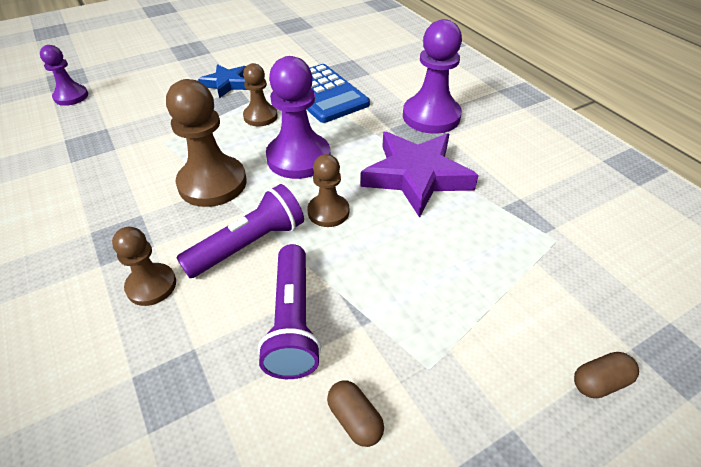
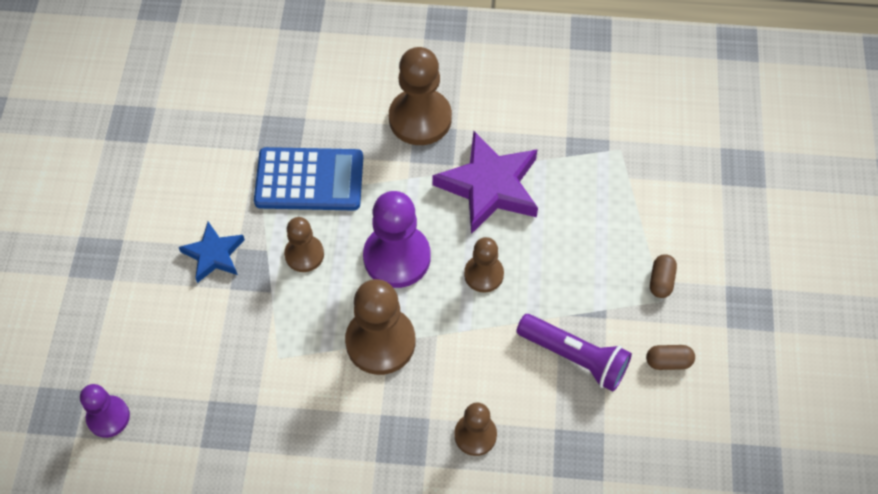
camera: 55 degrees left, 15 degrees up
(249, 244) = (479, 349): purple flashlight -> none
(431, 116) = (420, 119): purple pawn -> brown pawn
(599, 382) = (729, 220): brown capsule -> brown capsule (661, 281)

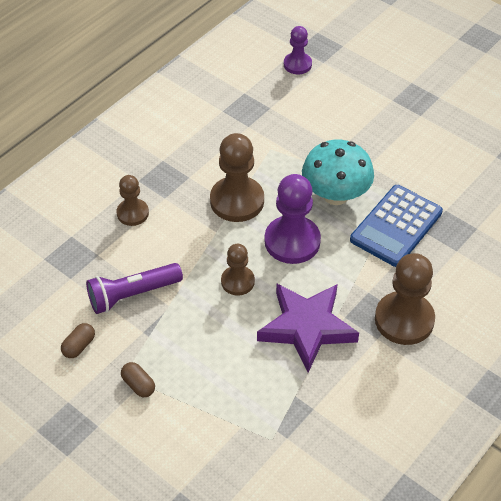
camera: 125 degrees right, 10 degrees down
(214, 254) = (373, 151): blue star -> none
(304, 254) = (335, 195): brown pawn -> turquoise mushroom

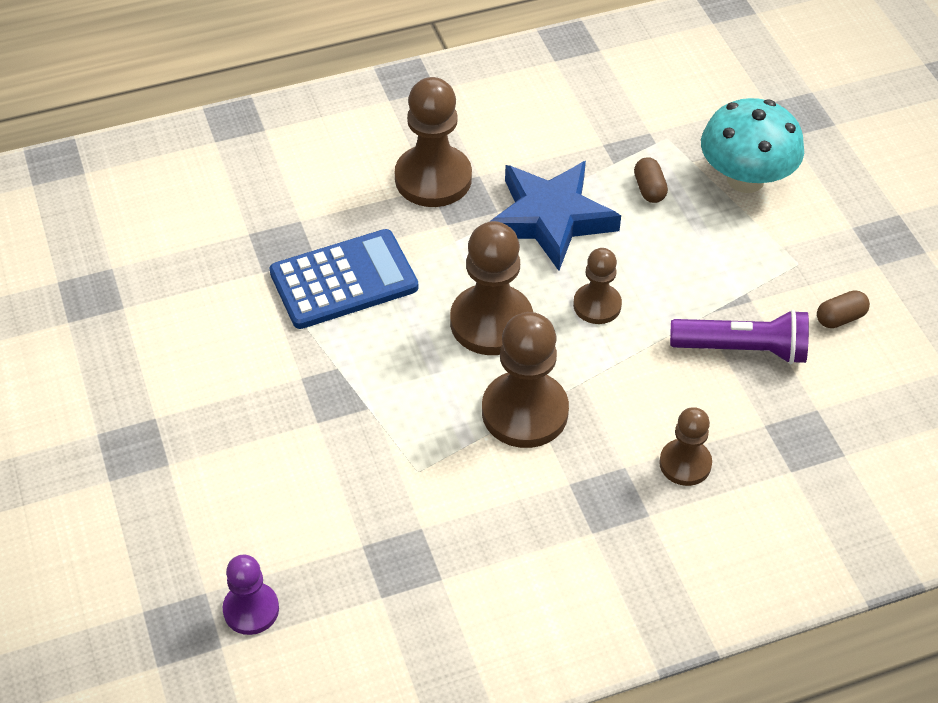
camera: 150 degrees left, 0 degrees up
(138, 385) = (786, 246): brown capsule -> brown capsule (649, 189)
(292, 241) = (491, 322): purple pawn -> brown pawn
(307, 328) = (550, 219): purple star -> blue star
(335, 195) = (384, 356): turquoise mushroom -> turquoise mushroom (745, 179)

